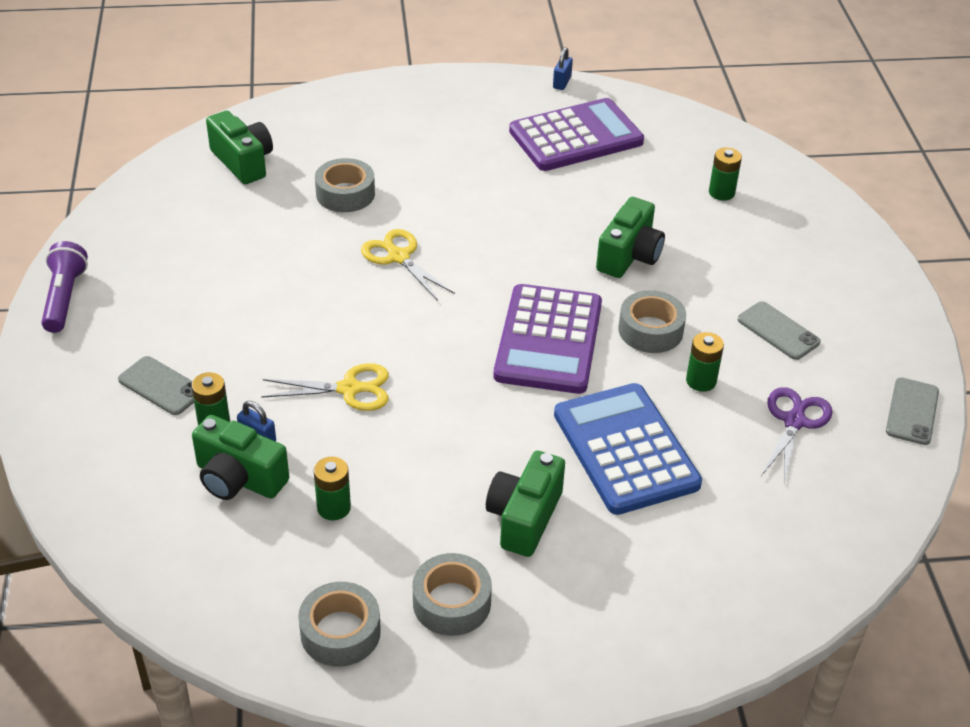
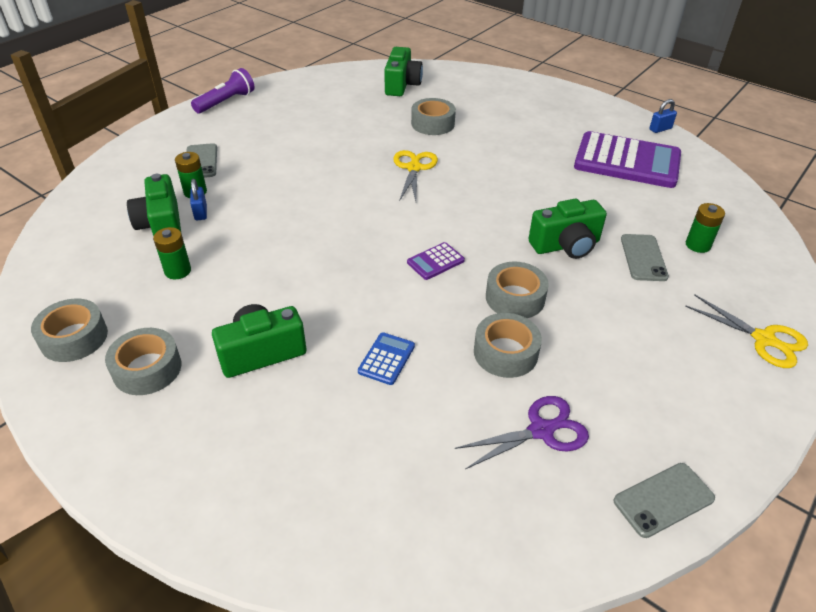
camera: 45 degrees right, 0 degrees up
(349, 389) = (282, 217): yellow scissors -> yellow scissors (763, 339)
(548, 340) = (435, 261): purple calculator -> purple calculator, size x0.43
(626, 449) = (386, 359): blue calculator -> blue calculator, size x0.43
(701, 381) = (505, 352): green battery -> grey tape
(778, 331) = (618, 359): grey phone -> grey phone (643, 258)

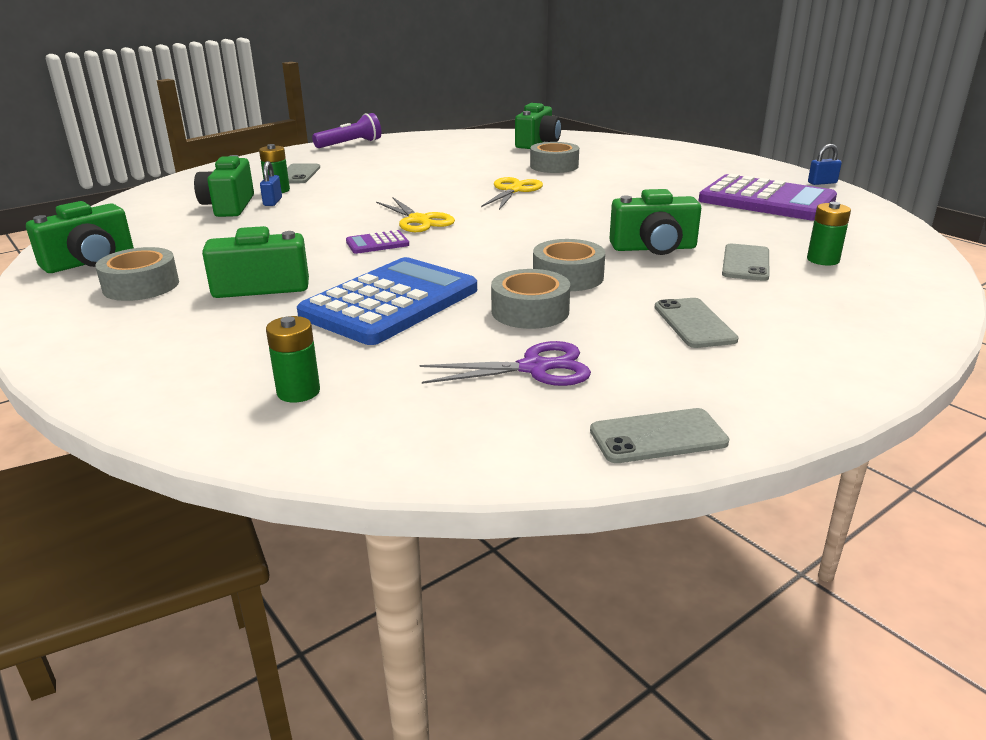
camera: 15 degrees right, 15 degrees down
(74, 338) = (90, 262): grey tape -> green camera
(178, 271) = (221, 232): green battery -> green battery (298, 392)
(386, 359) = (390, 303): blue calculator -> blue calculator, size x2.35
(435, 261) = (493, 247): purple calculator -> purple calculator (377, 243)
(635, 349) = (694, 323): none -> grey phone
(763, 339) = (873, 332): yellow scissors -> yellow scissors (419, 220)

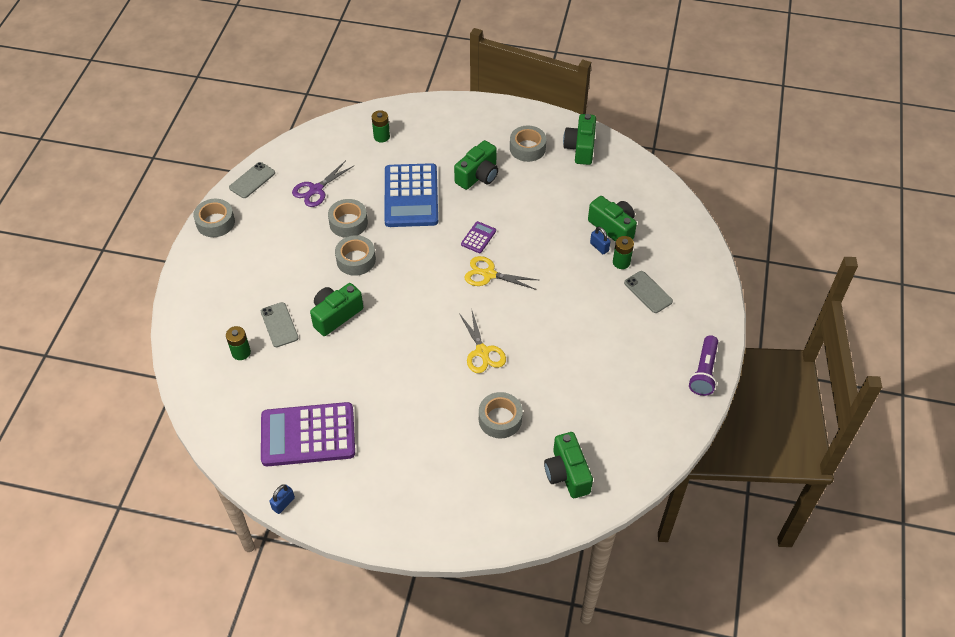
camera: 140 degrees right, 25 degrees up
(694, 323) = (275, 252): grey phone -> none
(796, 400) = (215, 222): none -> grey tape

